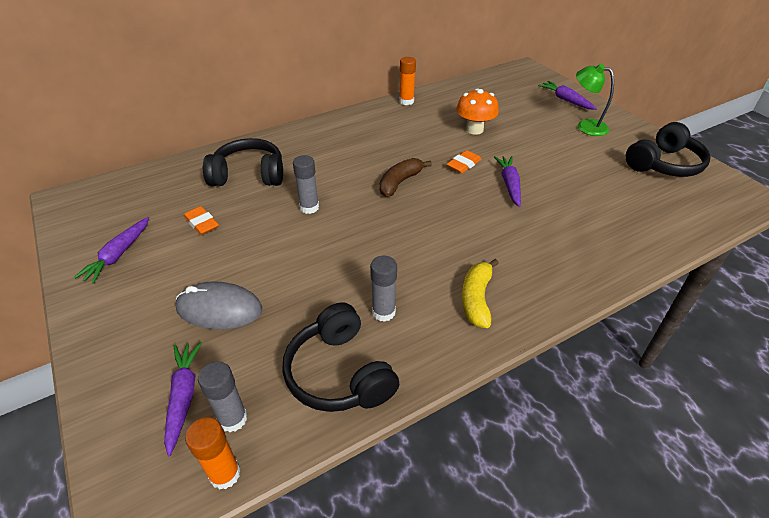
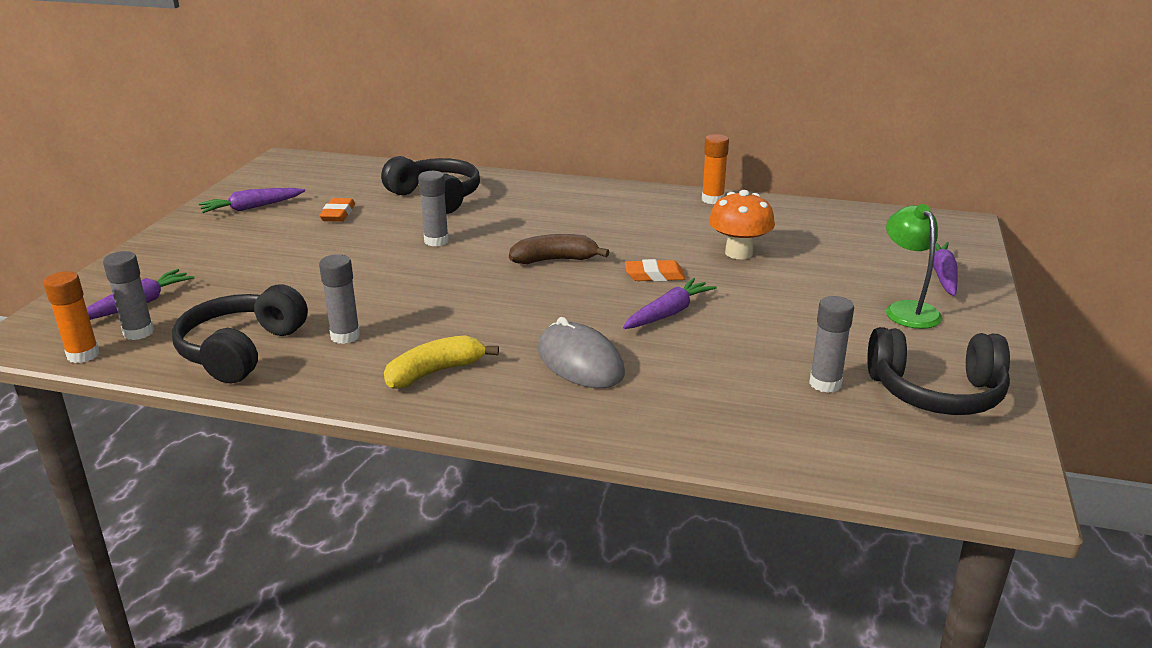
camera: 45 degrees right, 15 degrees down
(219, 309) = (247, 270): grey mouse -> grey mouse (580, 361)
(628, 185) = (825, 383): none -> grey glue stick

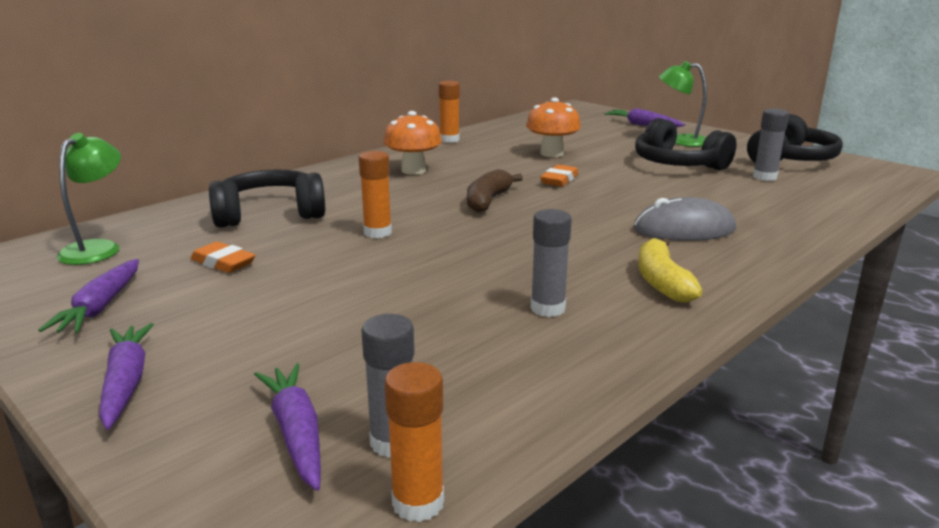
camera: 60 degrees left, 5 degrees down
(241, 351) = (526, 371): black headphones -> black headphones (678, 164)
(331, 175) = (98, 248): none -> green lamp
(436, 241) = (377, 232): grey glue stick -> orange glue stick
(598, 211) = (413, 170): none -> orange mushroom
(668, 313) = (628, 189): purple carrot -> purple carrot (126, 383)

